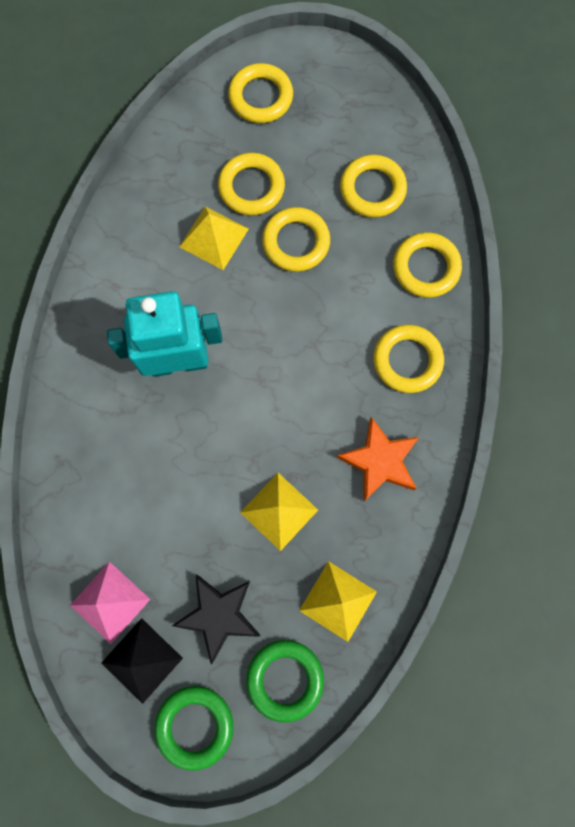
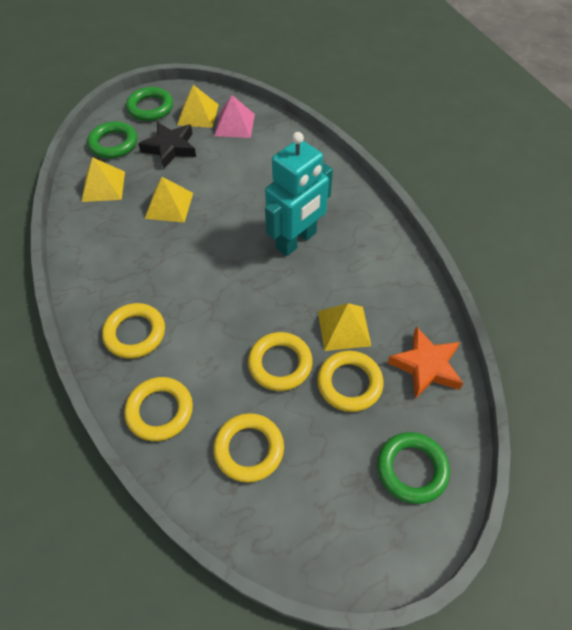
camera: 145 degrees right, 20 degrees down
(142, 660) = (198, 114): black pyramid -> yellow pyramid
(261, 97) = (411, 469): yellow ring -> green ring
(379, 461) = (119, 263): orange star -> orange star (426, 366)

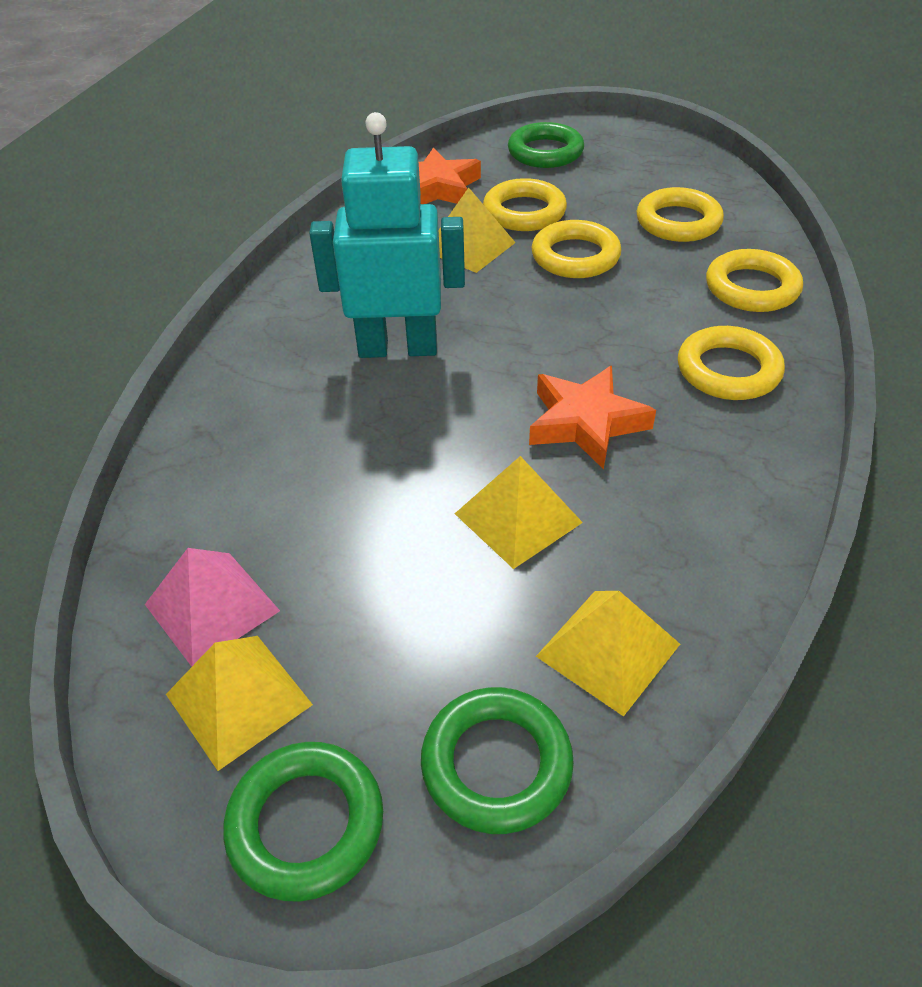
camera: 135 degrees left, 10 degrees down
(170, 148) = (391, 647): black star -> none
(178, 259) = (586, 423): none -> orange star

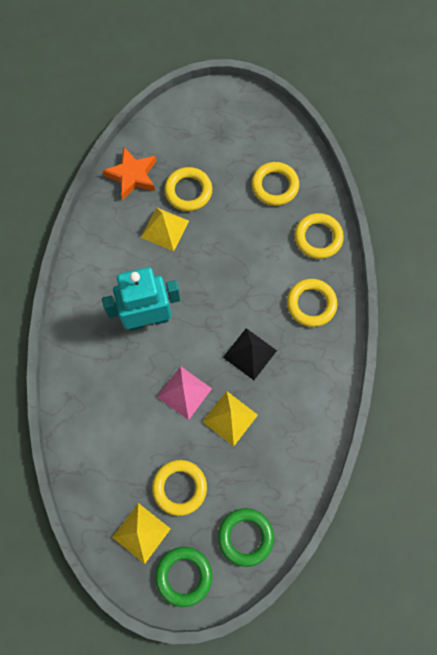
camera: 15 degrees left, 25 degrees up
(212, 607) = (114, 493): pink pyramid -> pink pyramid (184, 392)
(545, 152) = (189, 127): green ring -> none
(575, 256) = (224, 227): yellow ring -> yellow ring (179, 488)
(586, 423) = (249, 354): orange star -> black pyramid
(608, 650) = (278, 478): yellow pyramid -> none

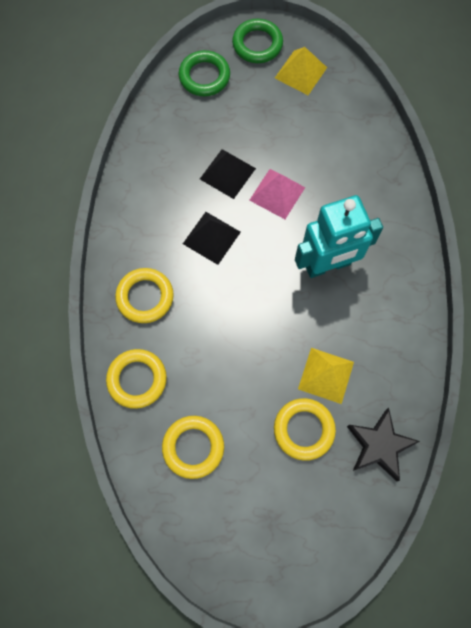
camera: 175 degrees right, 0 degrees up
(132, 176) = (379, 446): orange star -> black star
(179, 488) = (270, 110): yellow ring -> none
(230, 418) = (227, 173): yellow pyramid -> black pyramid

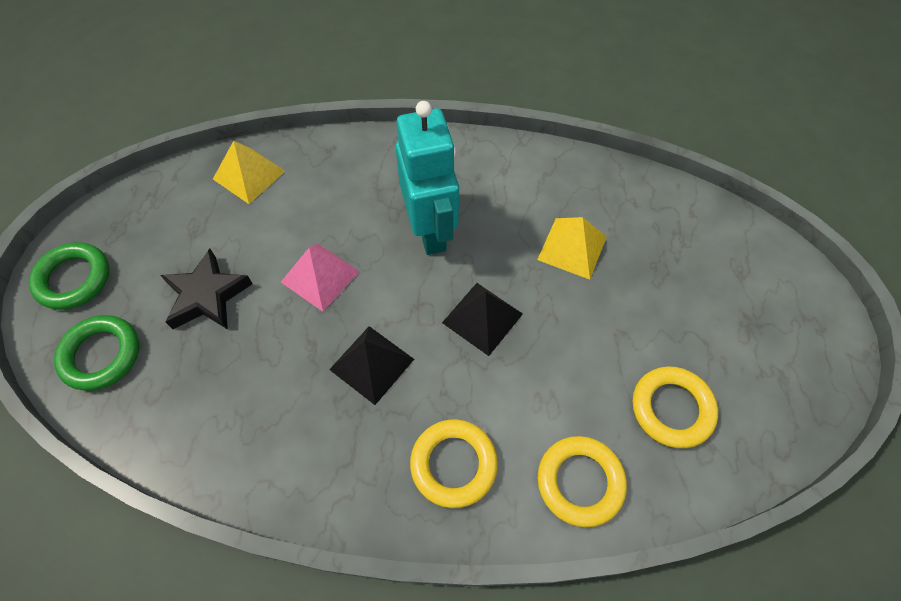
camera: 85 degrees left, 10 degrees down
(227, 173) = (275, 335): black pyramid -> black pyramid (482, 318)
(300, 72) = (142, 231): yellow pyramid -> yellow pyramid (249, 175)
(304, 429) = (639, 278): yellow ring -> none
(379, 446) = (653, 206): black star -> black star (207, 296)

